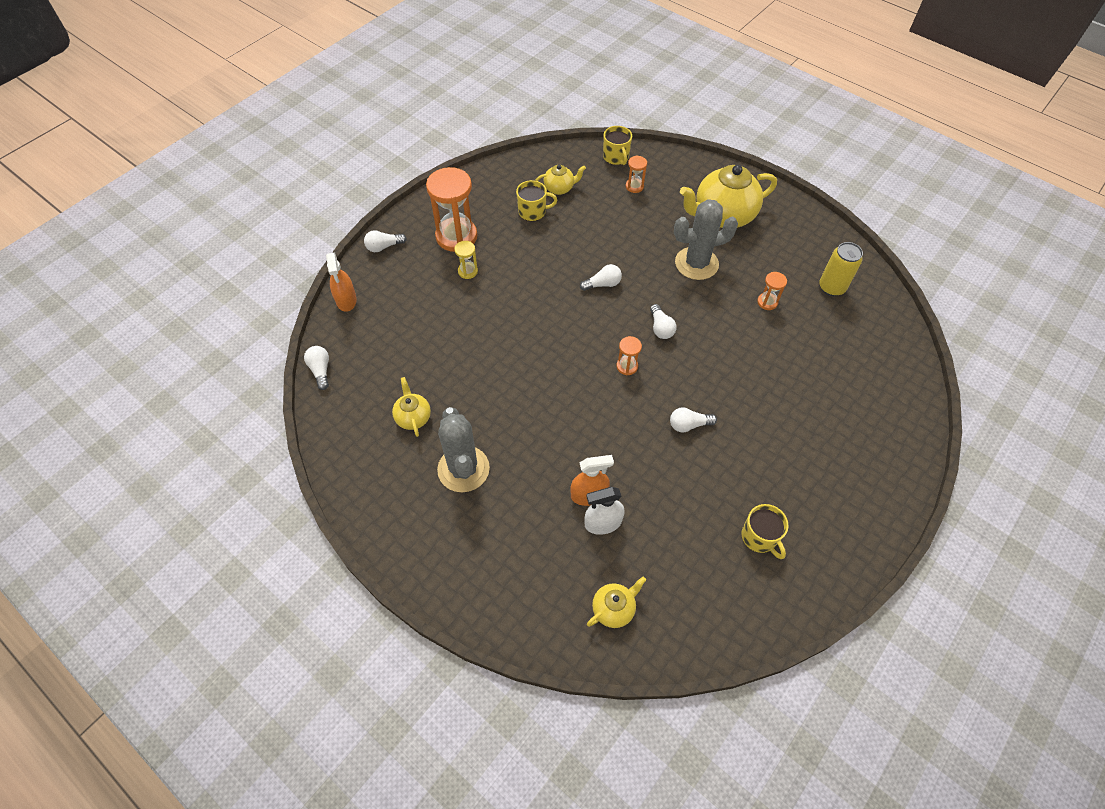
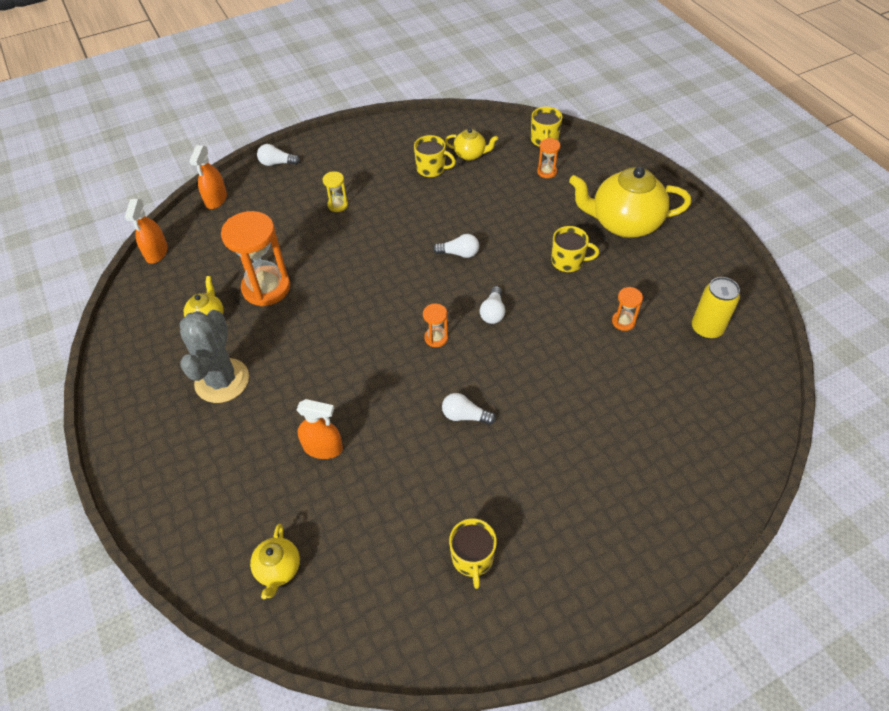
camera: 25 degrees right, 5 degrees down
(321, 370) = (156, 252): white light bulb -> orange spray bottle
(456, 236) = (347, 172): orange hourglass -> orange hourglass (266, 288)
(603, 523) = (320, 480): white spray bottle -> none
(614, 609) = (278, 569): yellow teapot -> yellow teapot turned 105 degrees clockwise
(696, 263) = (568, 261): grey cactus -> yellow mug

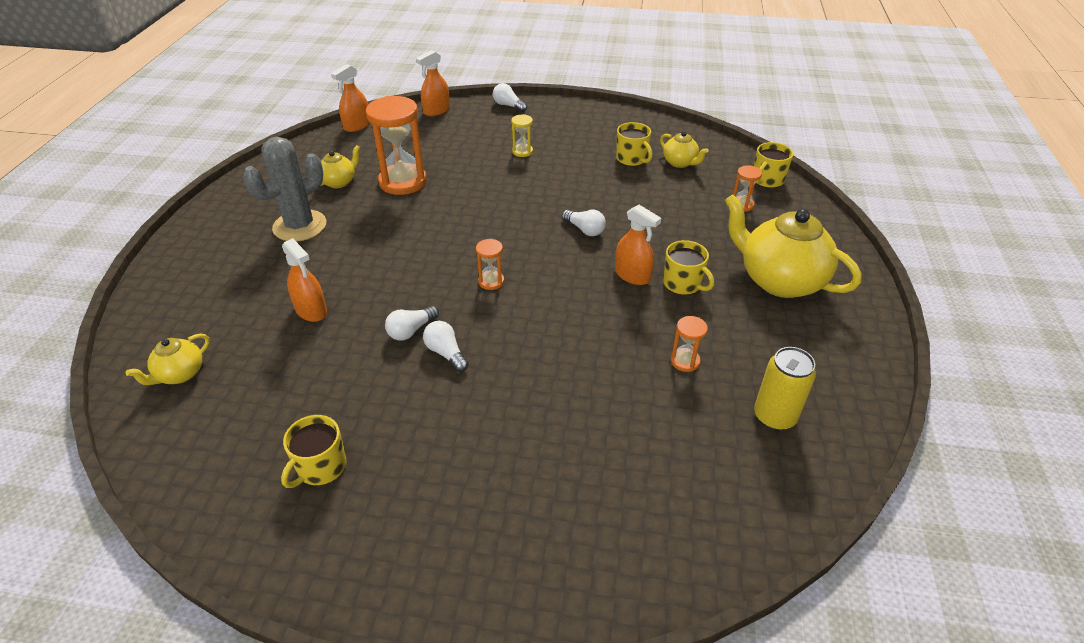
camera: 35 degrees right, 10 degrees down
(493, 312) = (563, 288): white light bulb -> white light bulb (411, 330)
(529, 274) = (632, 275): none -> orange spray bottle

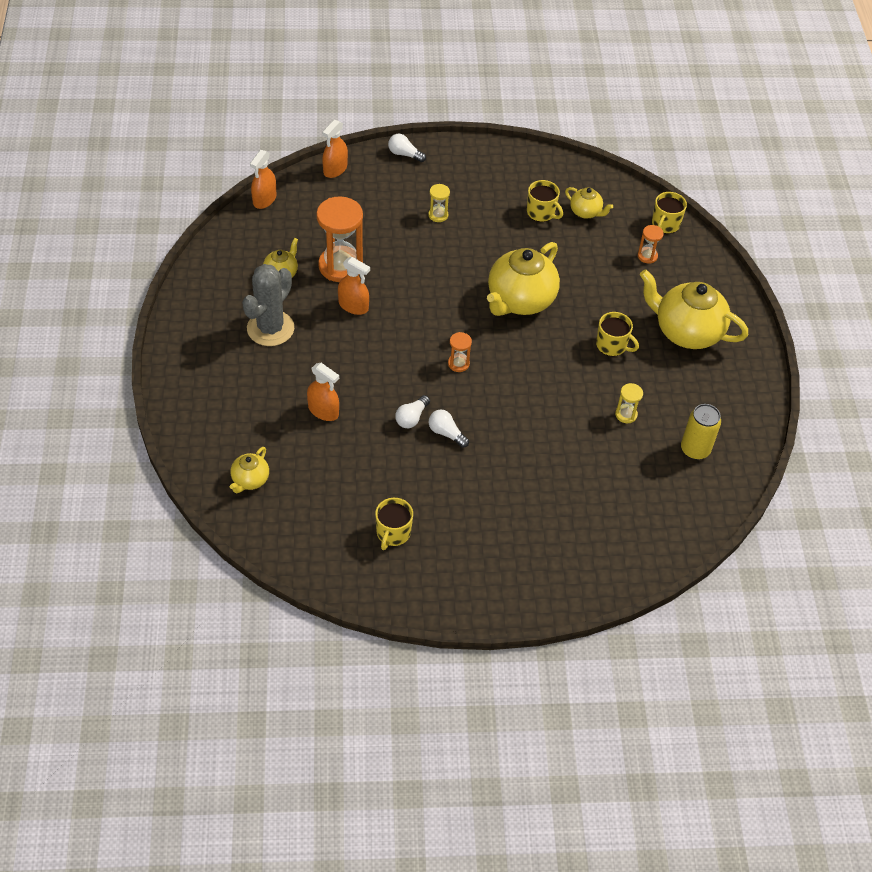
camera: 15 degrees left, 10 degrees up
(584, 230) = (520, 300): white light bulb -> yellow teapot
(632, 275) = (570, 342): orange spray bottle -> orange spray bottle (353, 306)
(685, 361) = (626, 414): orange hourglass -> yellow hourglass

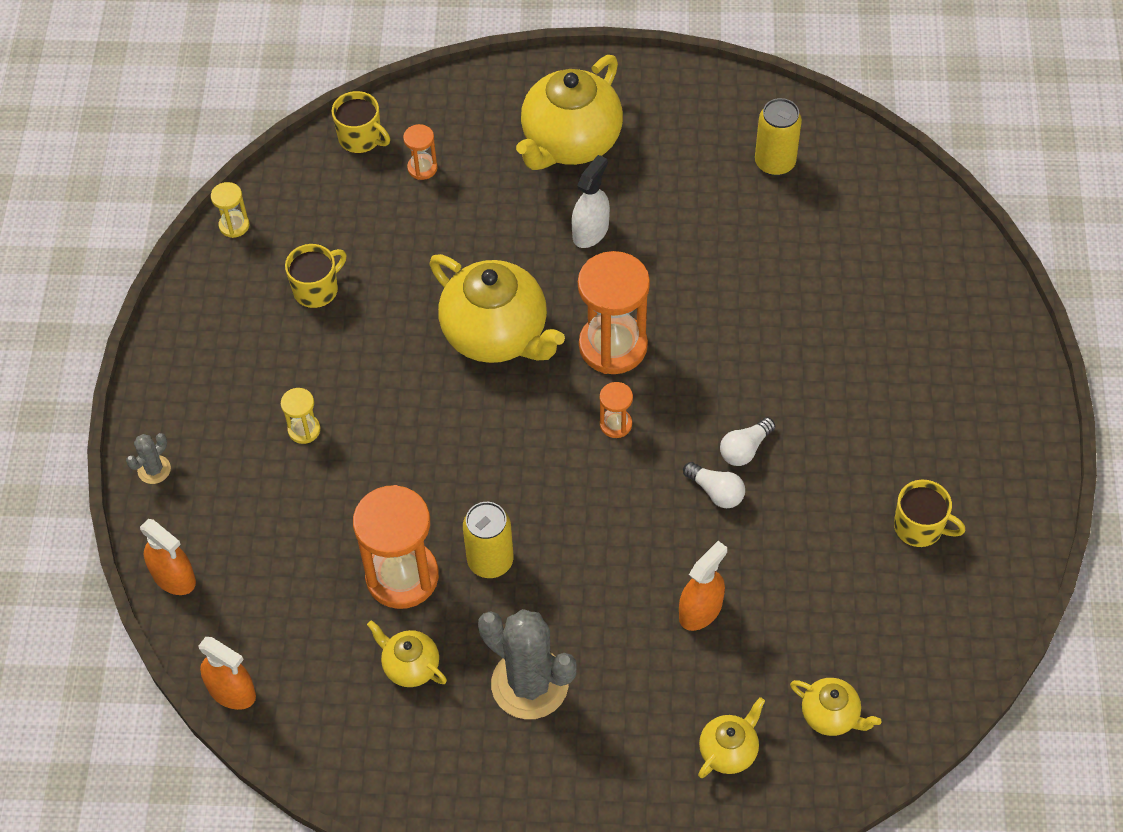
camera: 80 degrees left, 5 degrees up
(353, 306) = (490, 561): orange spray bottle -> yellow can
(404, 154) = (154, 470): white light bulb -> grey cactus
(520, 360) = (613, 346): none -> orange hourglass
(586, 212) = (323, 232): yellow teapot -> yellow teapot (729, 751)
(612, 345) = (590, 231): yellow mug -> white spray bottle
(626, 414) = (715, 231): yellow hourglass -> yellow hourglass (234, 225)

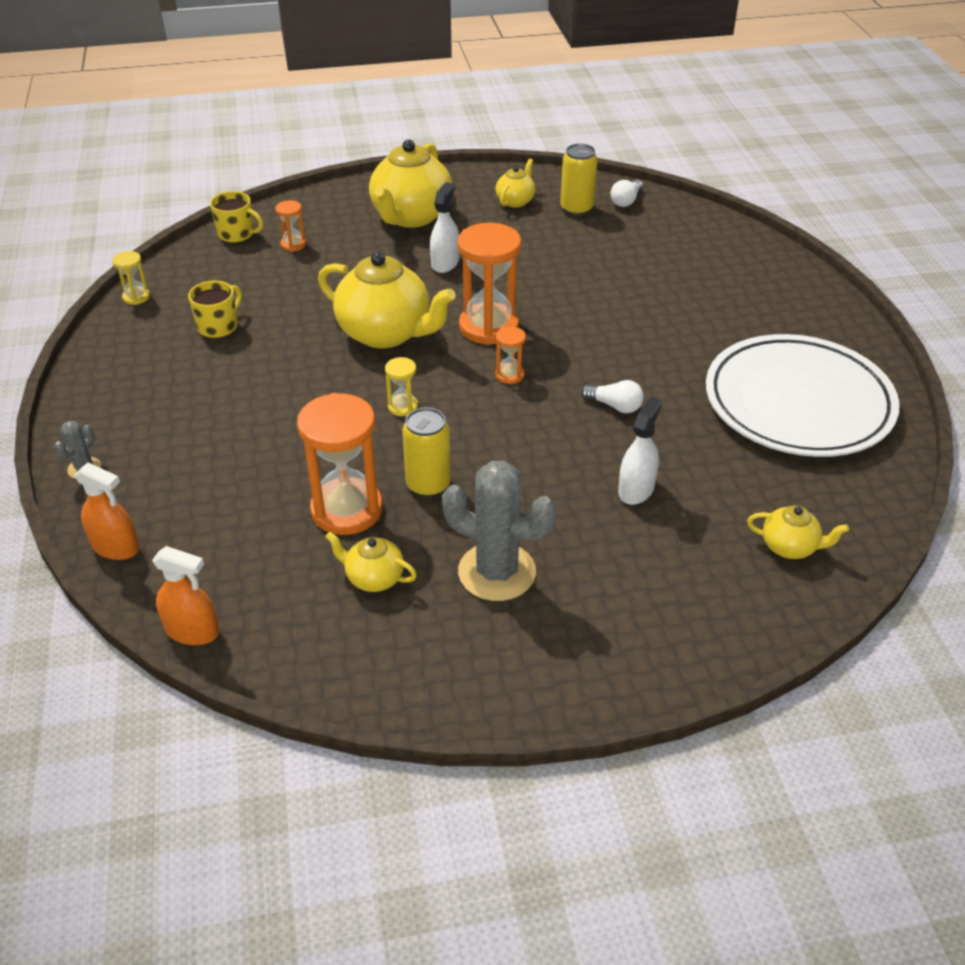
camera: 15 degrees left, 15 degrees down
(304, 430) = (227, 419): yellow hourglass -> yellow hourglass (403, 407)
(700, 610) = (636, 489): orange spray bottle -> white spray bottle
(729, 751) = (708, 591): yellow teapot -> yellow teapot (515, 201)
(745, 449) = (627, 375): white light bulb -> white light bulb (626, 201)
(919, 527) = (798, 403): yellow mug -> white plate

